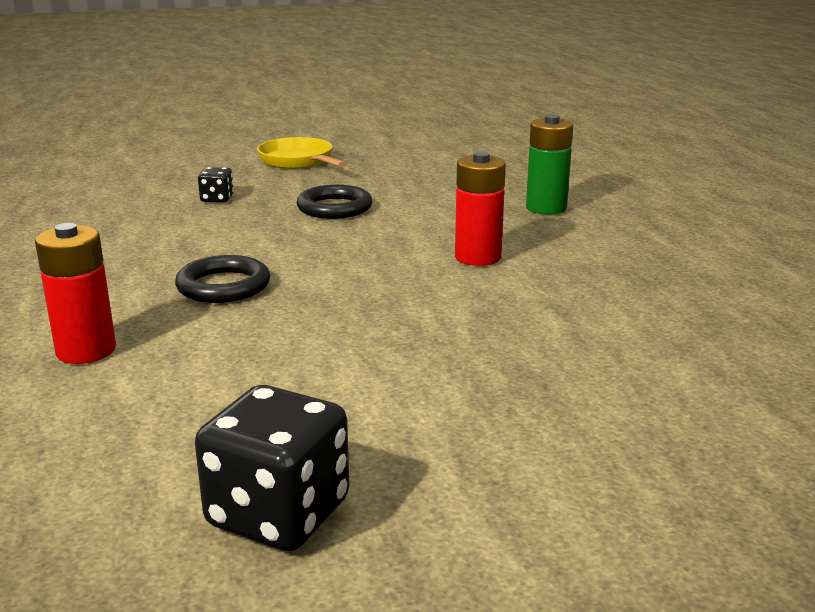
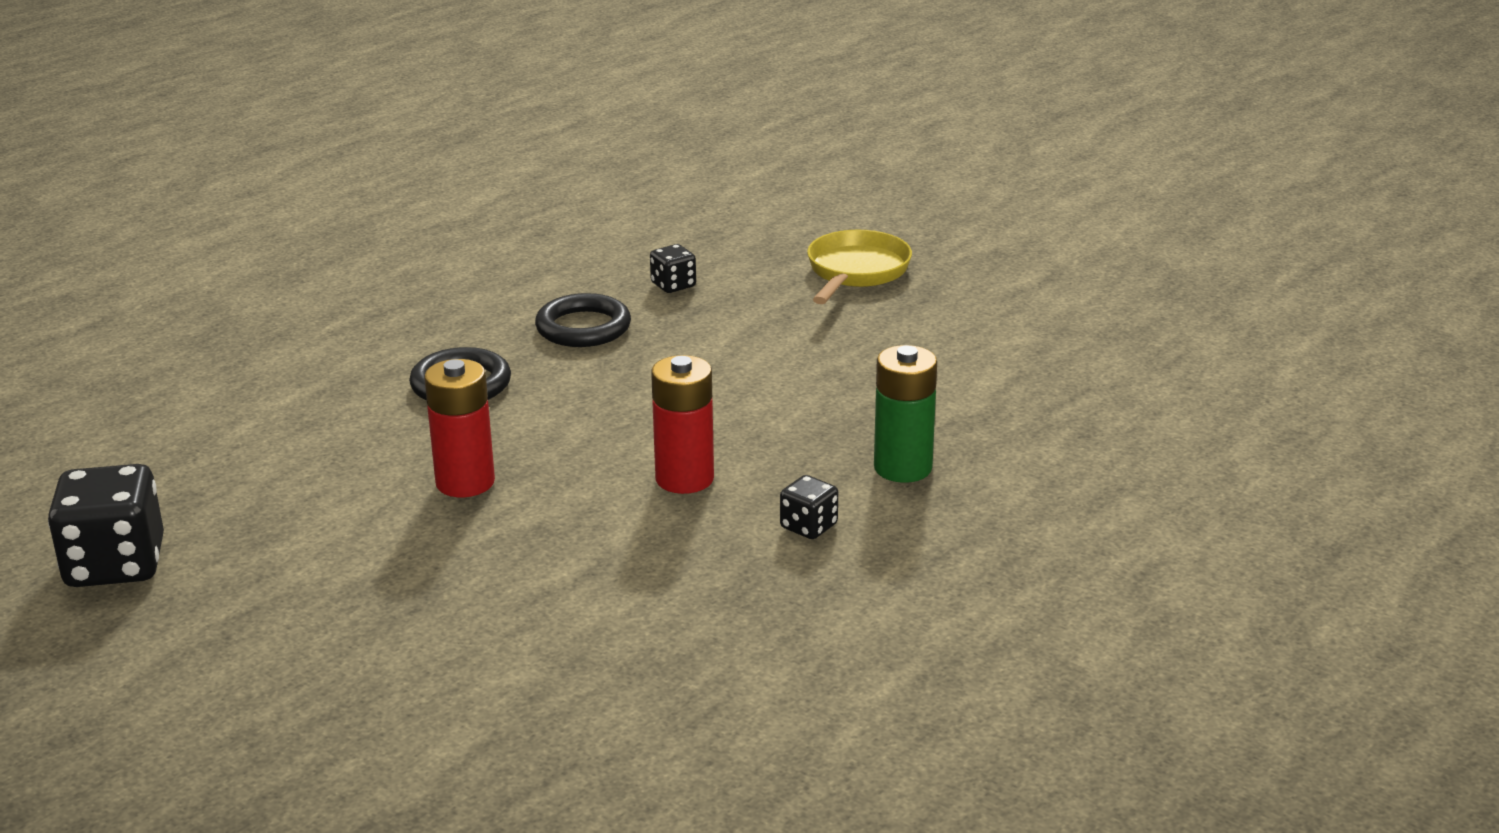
camera: 55 degrees right, 5 degrees up
(86, 351) = (280, 387): red battery -> red battery (465, 482)
(334, 208) = (730, 351): black ring -> black ring (583, 328)
(583, 243) = (808, 526): none -> black dice

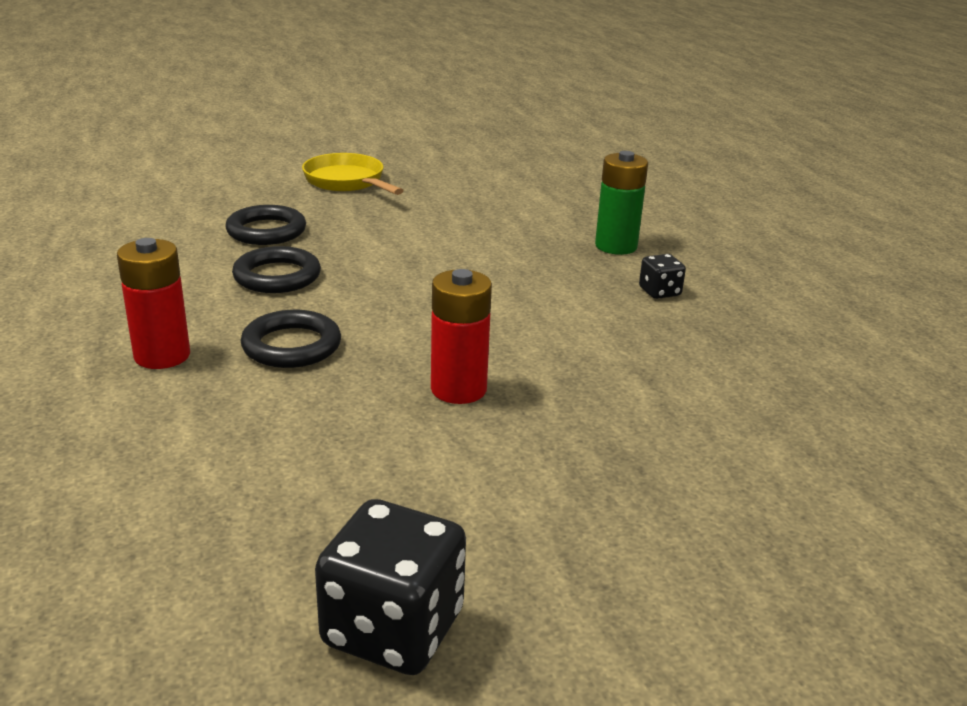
camera: 60 degrees left, 0 degrees up
(673, 285) = (266, 231): black dice -> black ring
(684, 479) = (553, 309): red battery -> red battery (162, 356)

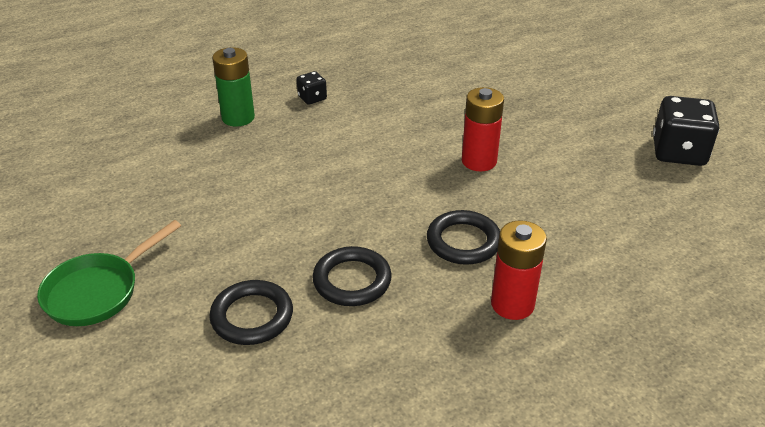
camera: 100 degrees left, 10 degrees up
(347, 182) = (98, 291): yellow pan -> green pan

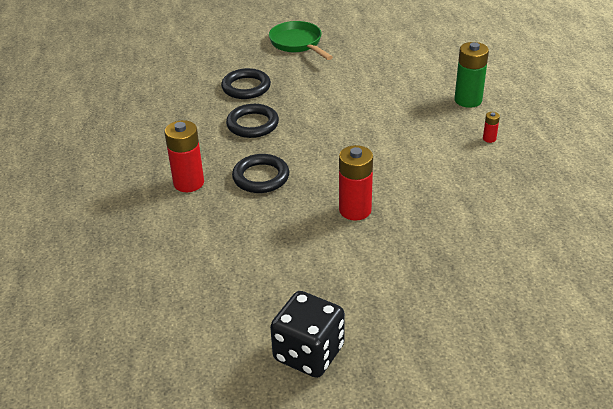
camera: 110 degrees right, 0 degrees up
(312, 98) = (489, 139): black dice -> red battery

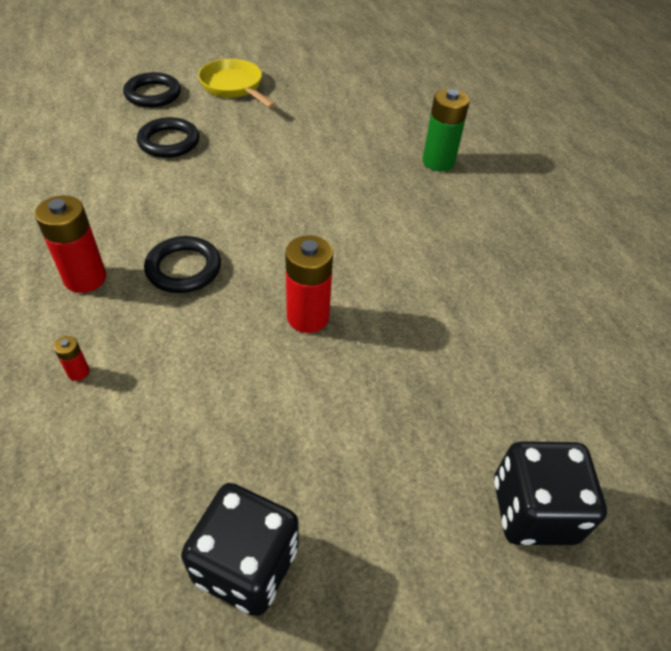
camera: 10 degrees left, 10 degrees up
(252, 124) = (175, 192): black ring -> black ring (153, 94)
(298, 44) = (234, 87): green pan -> yellow pan
(489, 139) = (468, 213): red battery -> red battery (78, 372)
(515, 332) = (533, 510): none -> black dice

